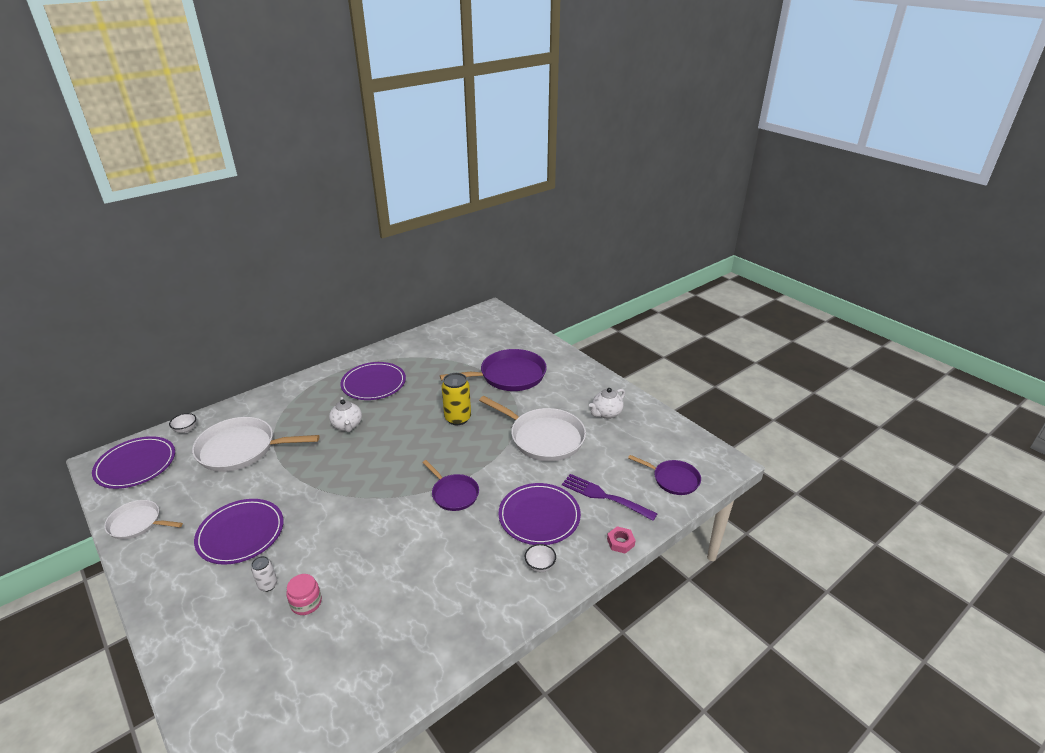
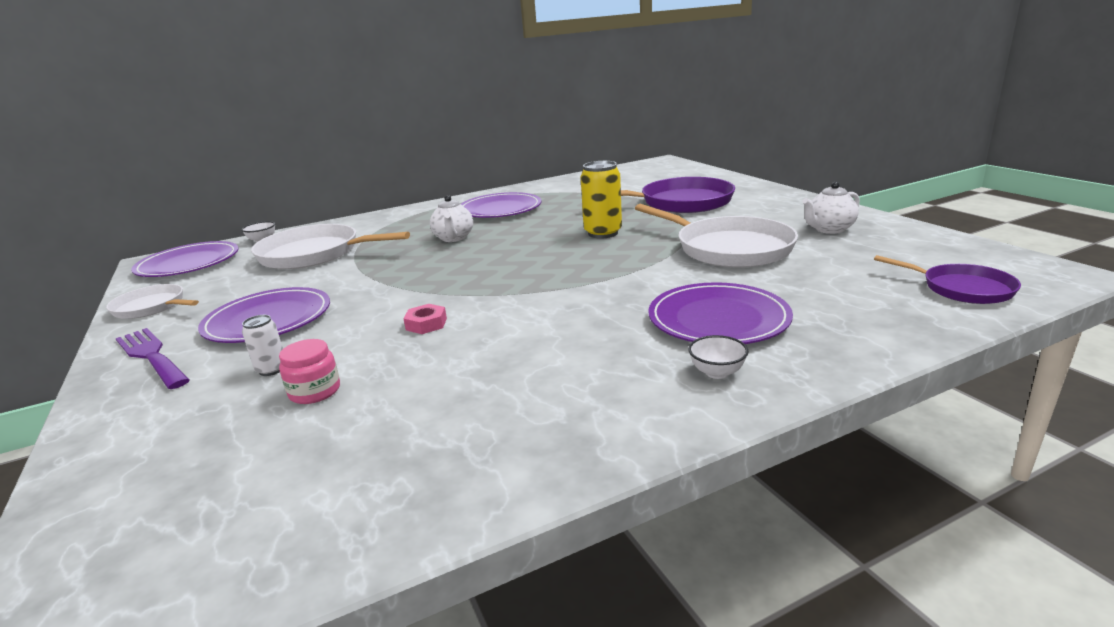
camera: 15 degrees right, 10 degrees down
(454, 494) = (581, 294): purple pan -> none
(605, 496) = (836, 303): purple fork -> purple fork (152, 356)
(620, 542) = (872, 352): pink nut -> pink nut (426, 324)

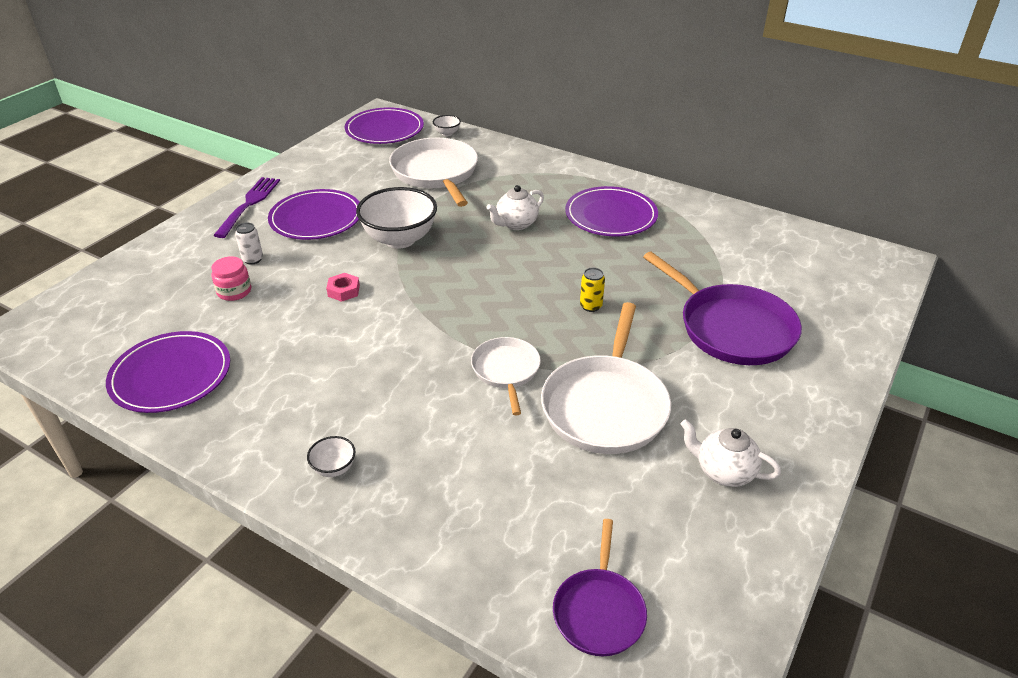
camera: 55 degrees right, 15 degrees up
(152, 307) = (310, 161): white pan -> white pan (506, 370)
(388, 285) = (400, 239): none -> white bowl
(603, 233) = (590, 306): yellow can -> yellow can, size x0.54
(718, 319) = (430, 444): purple plate -> purple plate (171, 375)

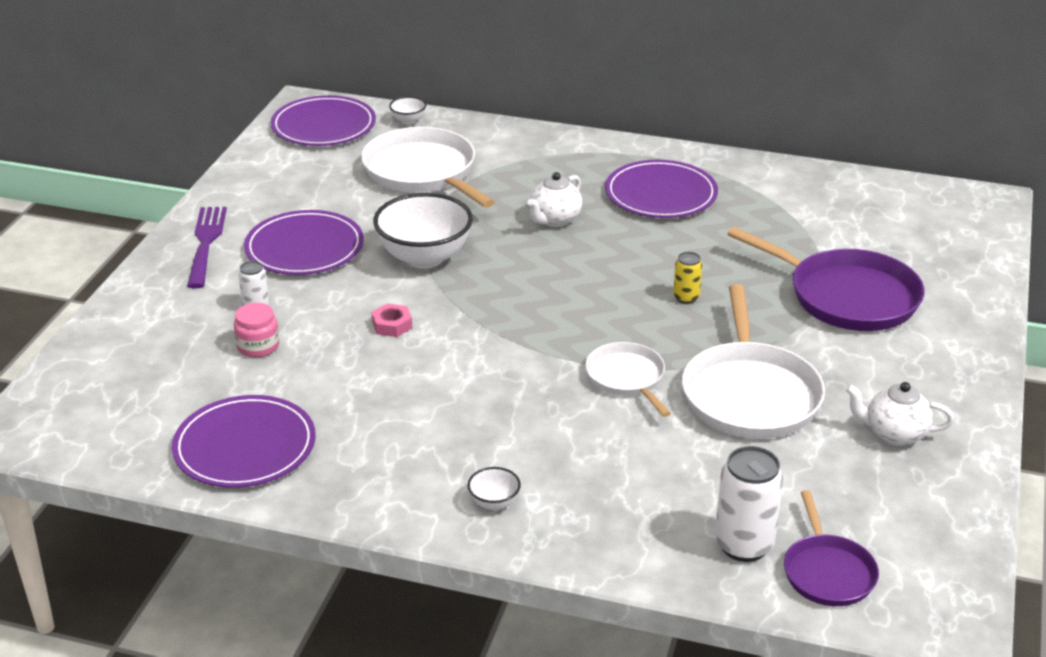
camera: 15 degrees left, 5 degrees down
(532, 561) = (744, 545): none -> white can

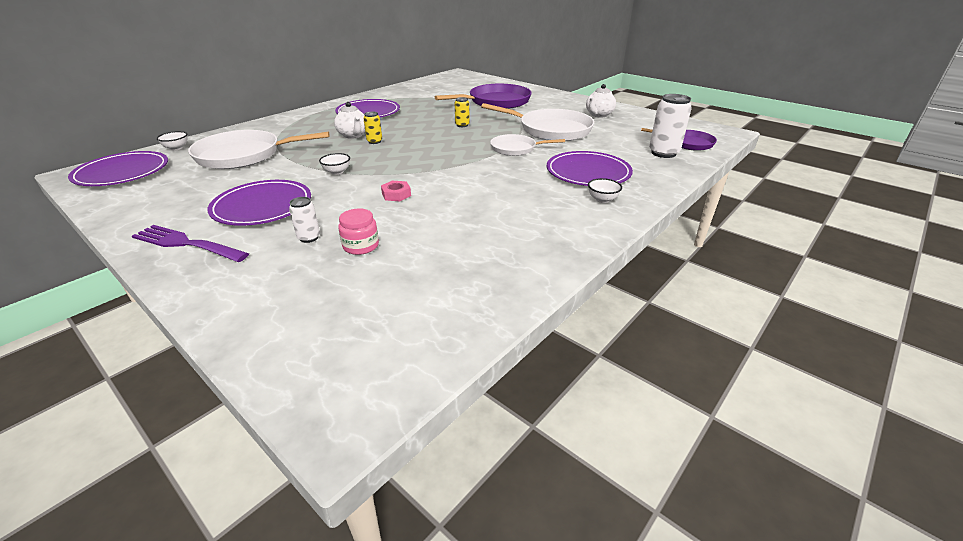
camera: 65 degrees left, 0 degrees up
(245, 446) = (483, 274): purple plate -> purple plate (588, 172)
(424, 257) = (337, 172): white bowl -> white bowl, size x0.44
(547, 245) = (374, 141): none -> yellow can

